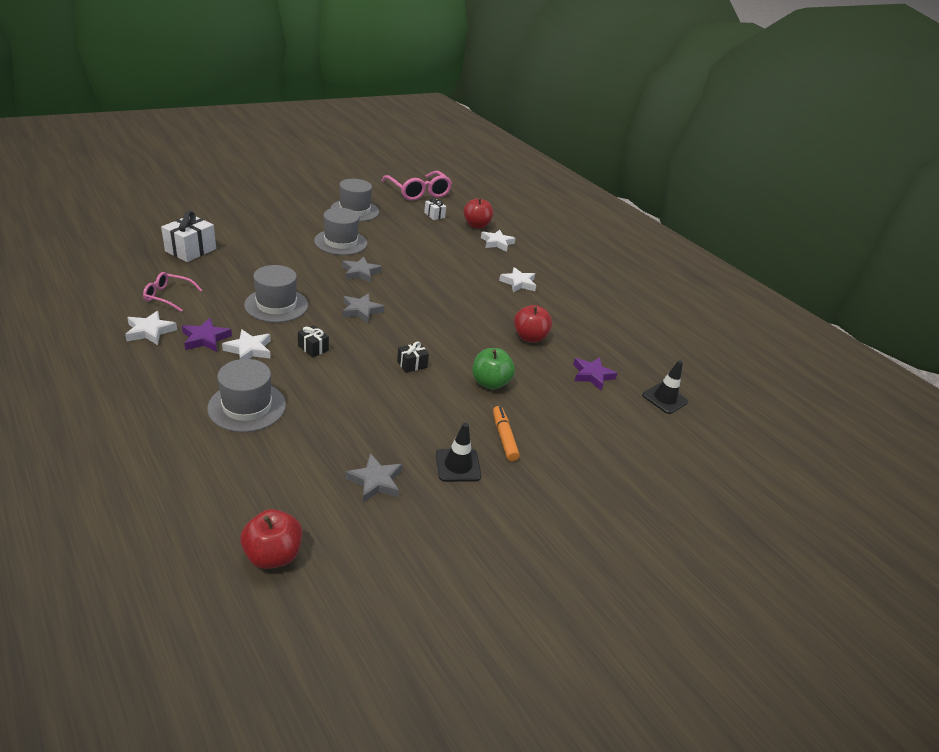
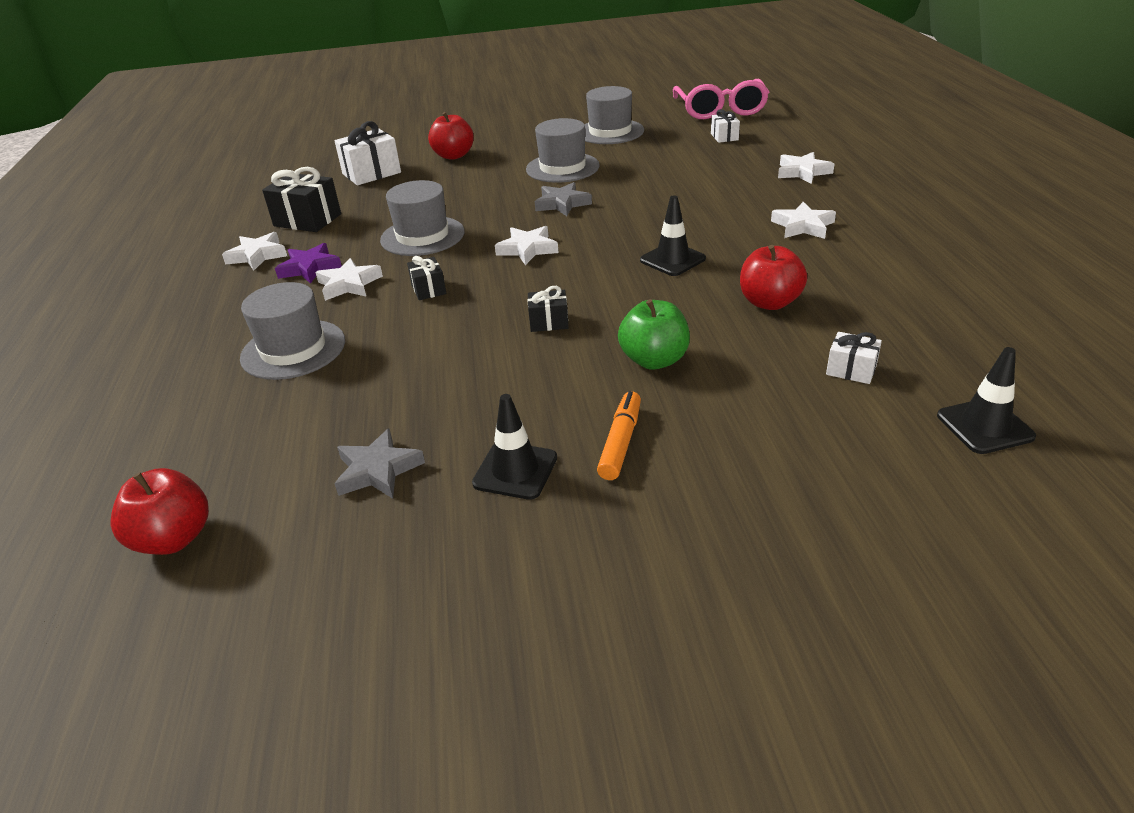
camera: 35 degrees right, 0 degrees up
(168, 296) = (307, 220): pink glasses -> black gift
(361, 311) = (528, 249): grey star -> white star
(458, 312) = (672, 259): none -> black traffic cone
(476, 225) = (784, 149): red apple -> red apple (453, 156)
(592, 375) = (851, 370): purple star -> white gift

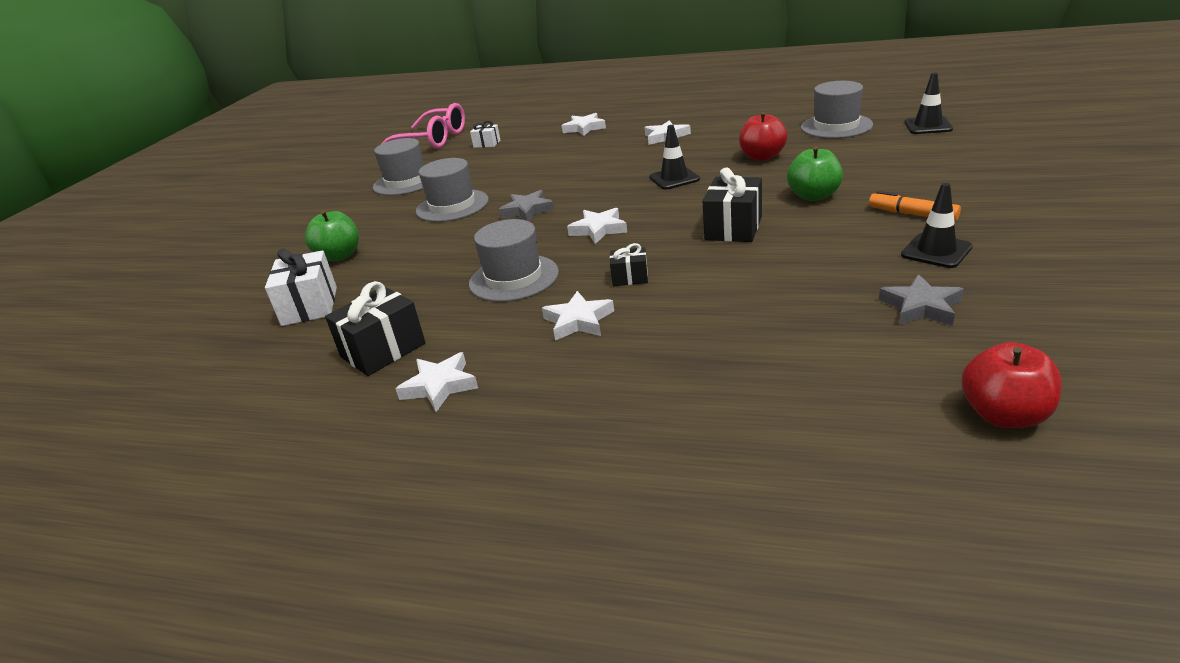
camera: 65 degrees left, 5 degrees down
(293, 349) = (691, 354): grey hat -> grey hat (836, 126)
(309, 268) = (514, 346): purple star -> none
(453, 156) = (339, 256): red apple -> green apple
(549, 322) = (733, 228): black gift -> black gift, size x1.80
(851, 370) = (858, 146): white gift -> none

